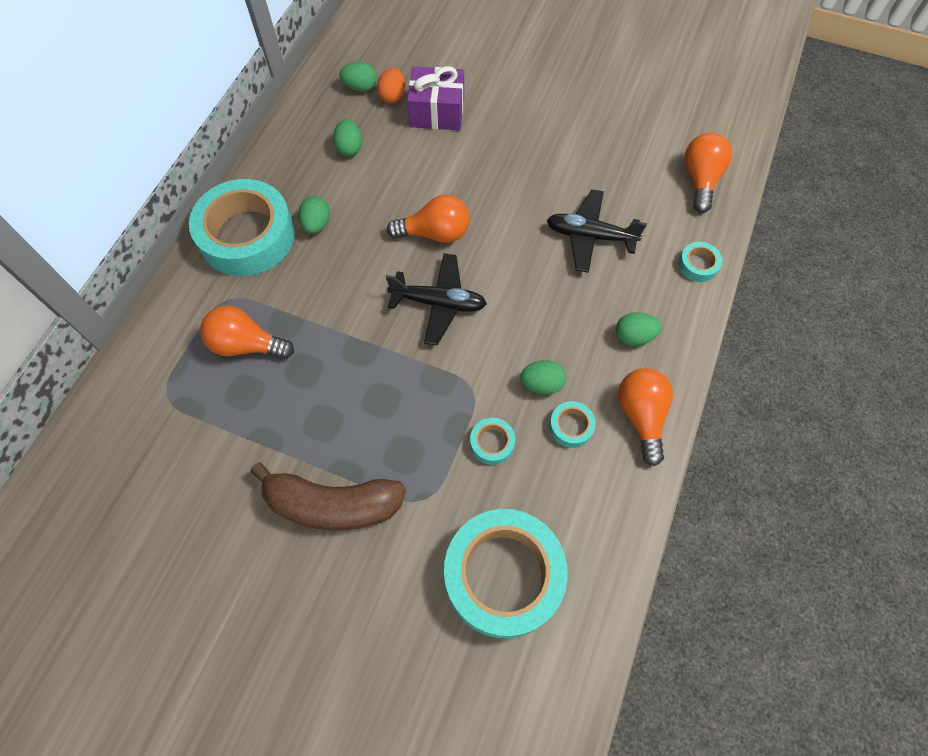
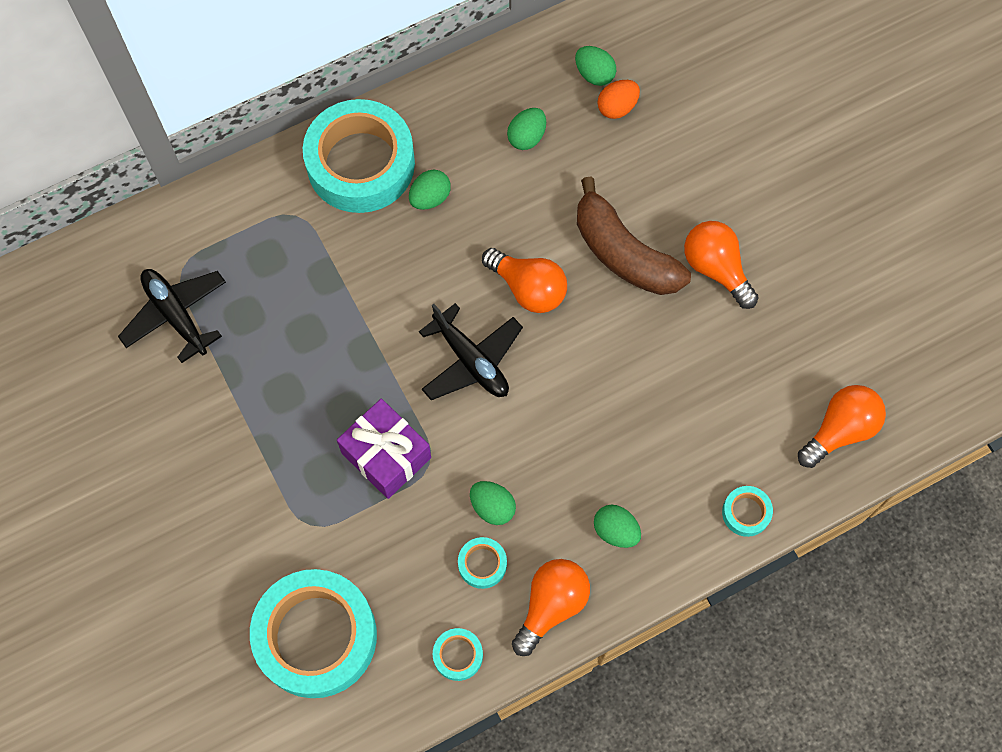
camera: 40 degrees right, 5 degrees up
(246, 345) = (278, 272): orange light bulb -> orange light bulb (716, 269)
(333, 504) = (235, 469): brown banana -> brown banana (624, 253)
(437, 112) = (645, 157): purple gift -> purple gift (386, 455)
(492, 443) = (403, 523): turquoise tape -> turquoise tape (458, 655)
(590, 236) = (670, 403): black plane -> black plane (176, 315)

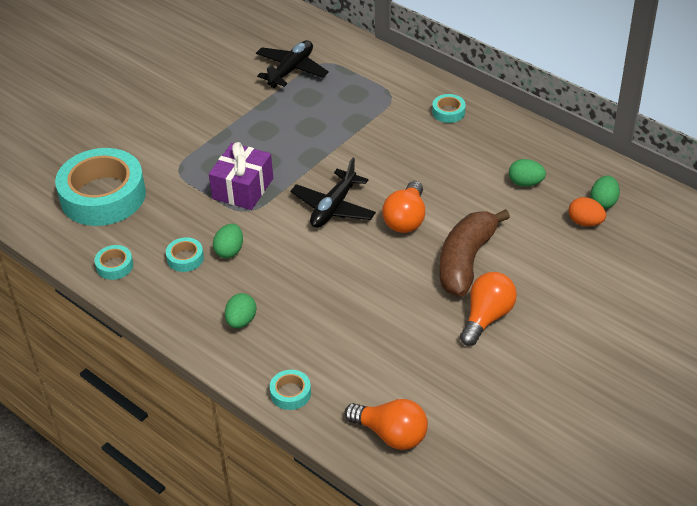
camera: 70 degrees right, 25 degrees down
(360, 164) = (448, 112): turquoise tape -> turquoise tape, size x0.41
(430, 198) = (444, 151): green egg -> none
(551, 605) = (169, 303): orange light bulb -> none

